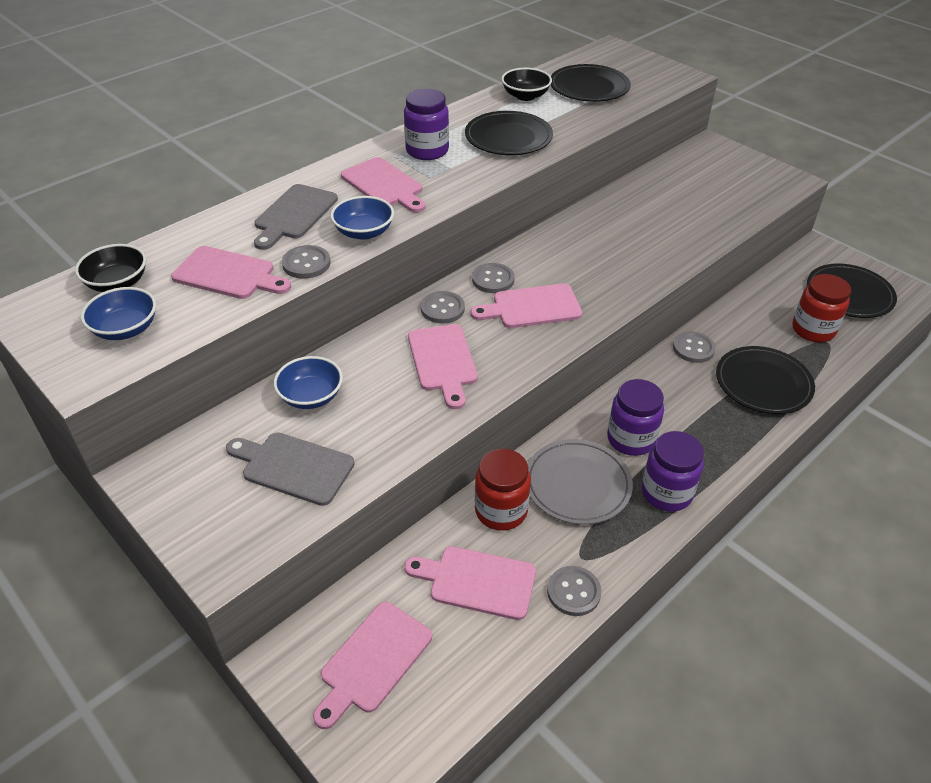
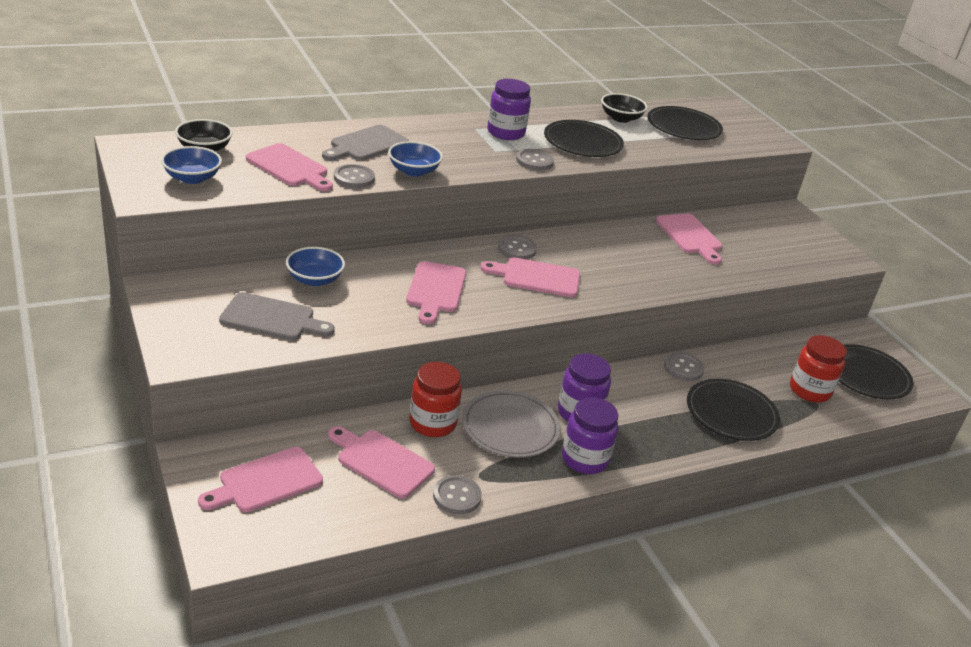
camera: 15 degrees right, 10 degrees down
(293, 467) = (272, 318): grey cutting board -> grey cutting board turned 150 degrees clockwise
(384, 185) = (452, 145): pink cutting board -> pink cutting board (690, 236)
(442, 309) = (460, 256): grey button -> grey button (534, 161)

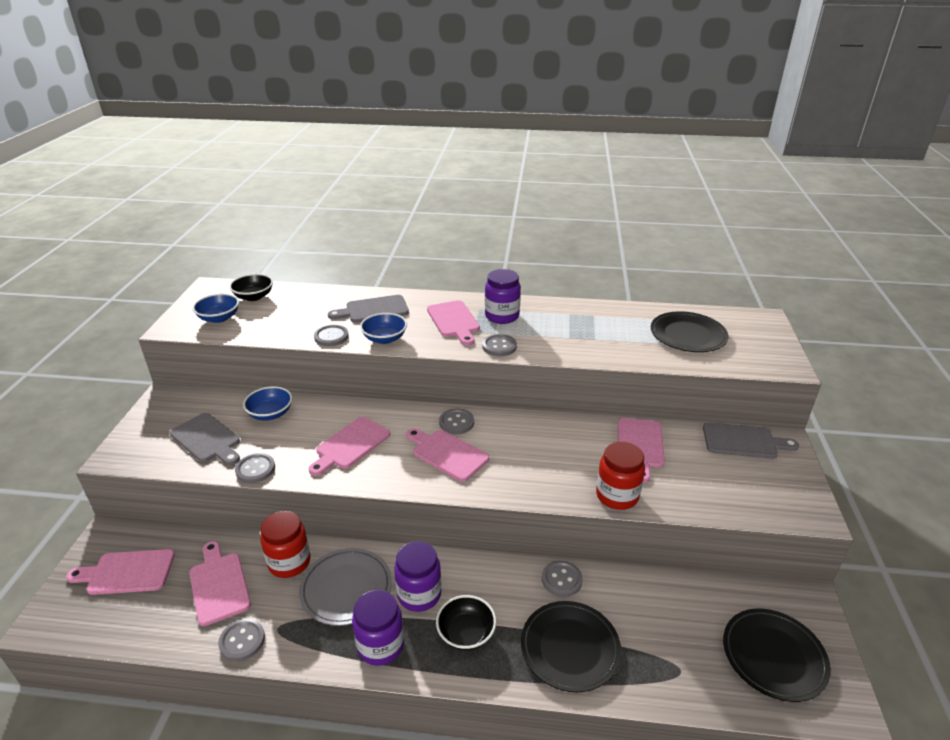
camera: 35 degrees right, 0 degrees up
(289, 167) = (294, 320): pink cutting board -> pink cutting board (454, 321)
(362, 333) = (255, 469): none -> grey button
(582, 142) = (565, 335): black plate -> none
(621, 118) = (629, 317): black bowl -> black bowl (466, 633)
(763, 217) = (743, 441): none -> grey cutting board
(809, 390) = (684, 651): red jar -> red jar (617, 496)

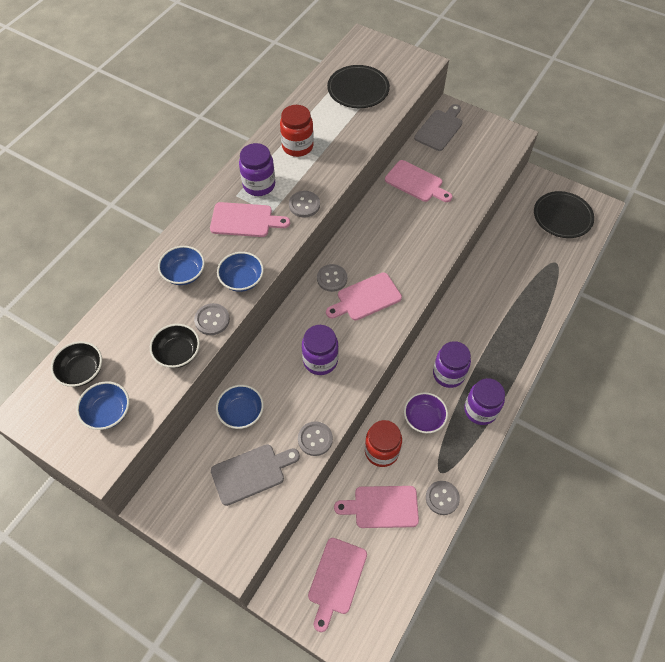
camera: 65 degrees left, 25 degrees up
(346, 588) = (424, 418): grey plate -> purple bowl
(350, 445) = (320, 360): pink cutting board -> purple jar
(373, 310) = (184, 273): grey cutting board -> blue bowl
(466, 633) = (490, 358): black bowl -> black bowl (178, 353)
(561, 579) = (471, 288): grey button -> none
(570, 648) = (521, 307): black plate -> none
(617, 496) = (456, 219): red jar -> red jar (297, 146)

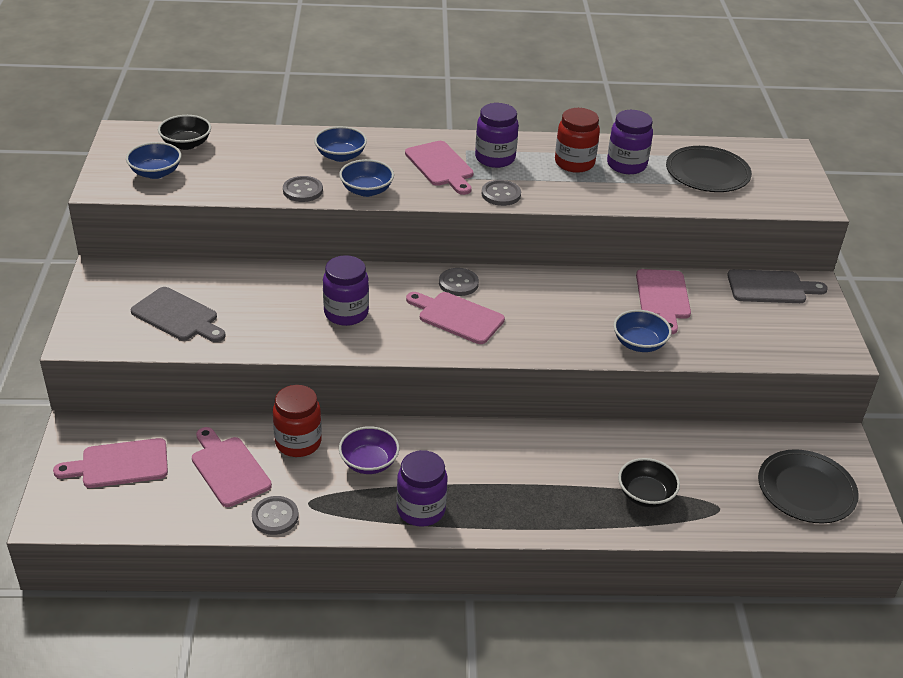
camera: 55 degrees right, 20 degrees down
(178, 353) = (248, 185): black bowl -> black bowl (645, 495)
(241, 412) = (240, 284): blue bowl -> blue bowl (639, 343)
(315, 439) = (248, 344): grey button -> none
(448, 374) = (448, 462): purple jar -> purple jar (626, 165)

